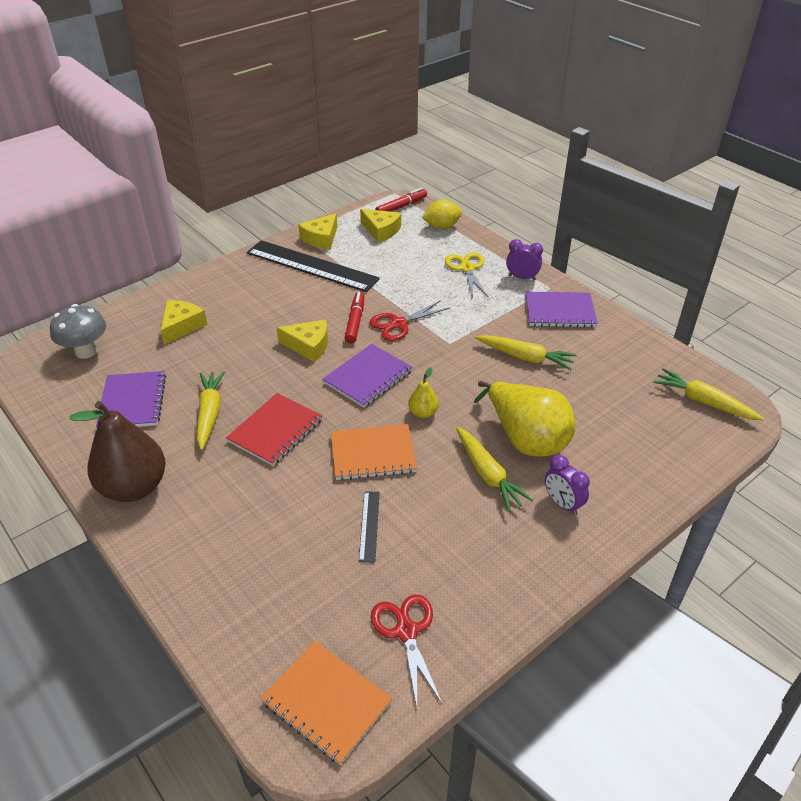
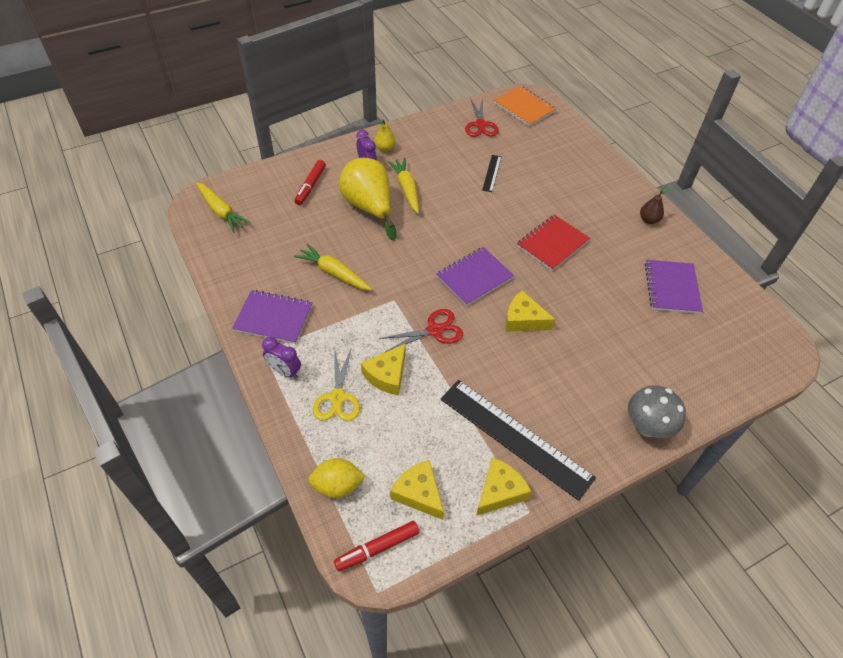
camera: 170 degrees left, 10 degrees up
(86, 352) = (735, 350): grey mushroom -> grey mushroom (647, 427)
(134, 487) = (649, 220): brown pear -> brown pear, size x0.45
(182, 326) = (650, 367): yellow cheese -> yellow cheese (387, 375)
(210, 414) = (605, 266): yellow carrot -> none
(355, 321) = (476, 341): red marker -> red marker (310, 186)
(373, 454) = (481, 215): orange notebook -> none
(423, 413) = (437, 239): yellow pear -> yellow pear (385, 148)

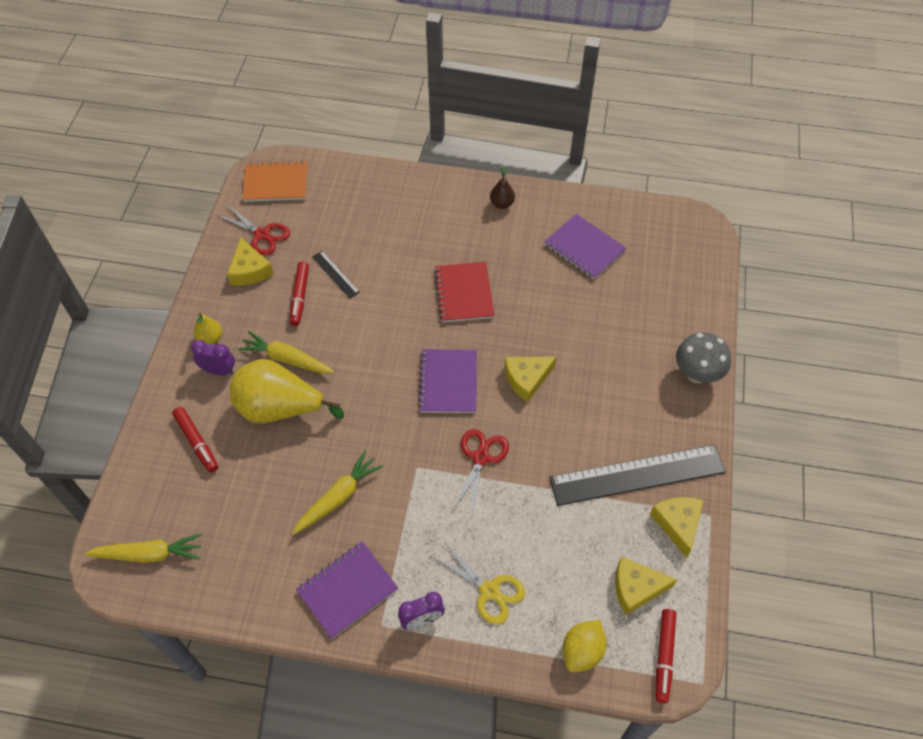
camera: 50 degrees left, 5 degrees up
(334, 273) = (338, 497): yellow carrot -> yellow carrot turned 150 degrees clockwise
(387, 375) = (498, 531): yellow cheese -> yellow cheese (250, 270)
(457, 167) = (300, 297): none -> red marker

